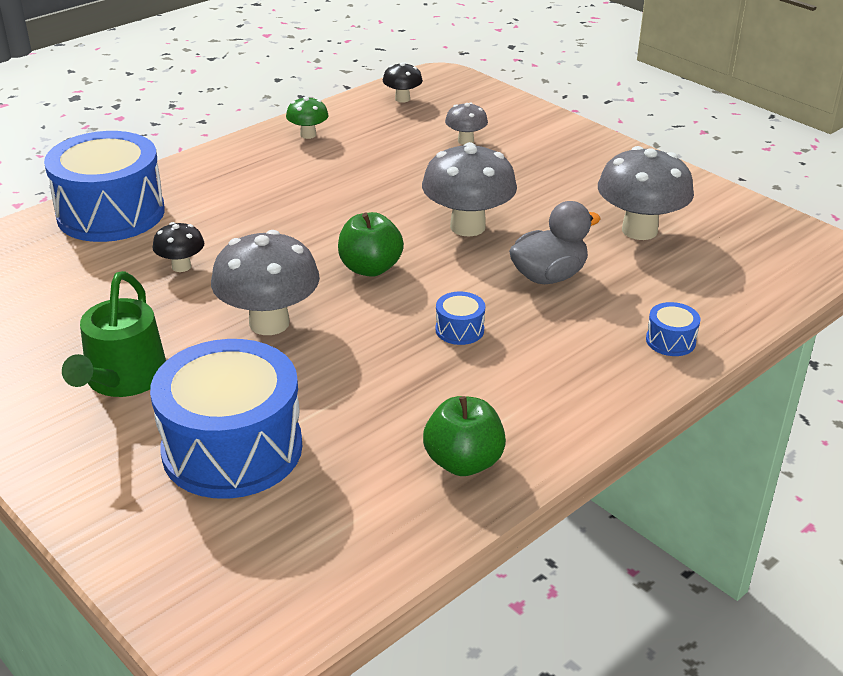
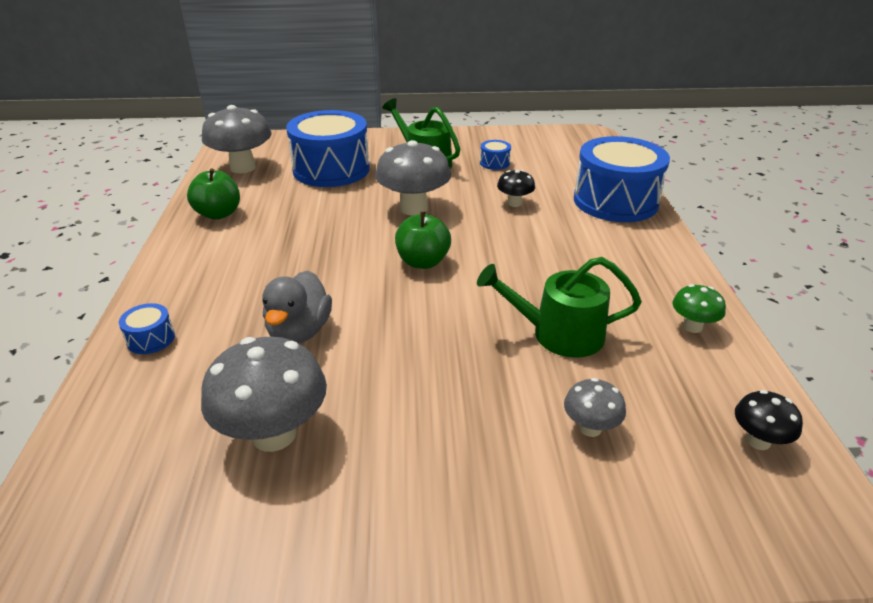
camera: 130 degrees right, 0 degrees up
(387, 175) = (559, 334): none -> green watering can
(459, 330) = (308, 262): blue drum -> blue drum (494, 163)
(467, 227) = (419, 332): grey mushroom -> grey mushroom (243, 167)

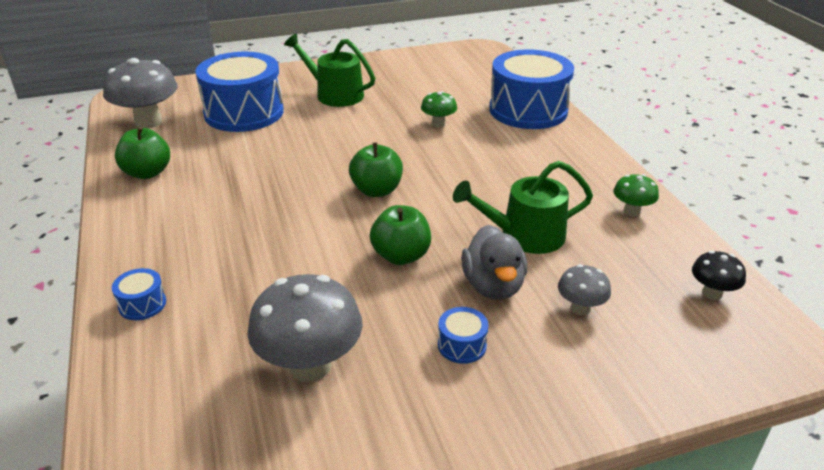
camera: 15 degrees left, 0 degrees up
(299, 332) = (289, 272): grey duck -> grey duck (493, 286)
(414, 208) = (345, 141): grey mushroom -> none
(417, 334) = (401, 256): none -> green apple
(494, 163) = (403, 87): blue drum -> blue drum (462, 345)
(514, 203) = (438, 124): black mushroom -> green mushroom

